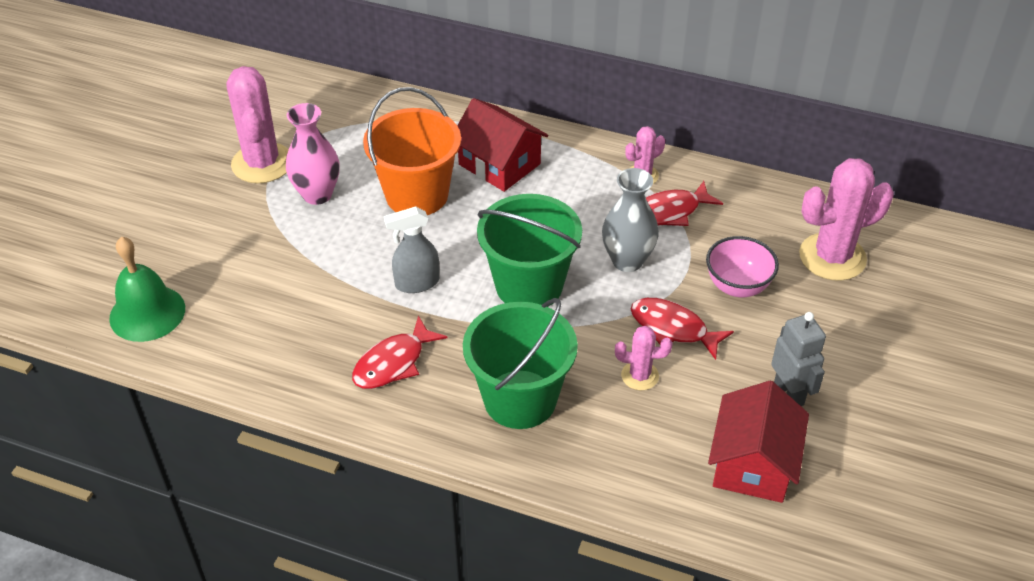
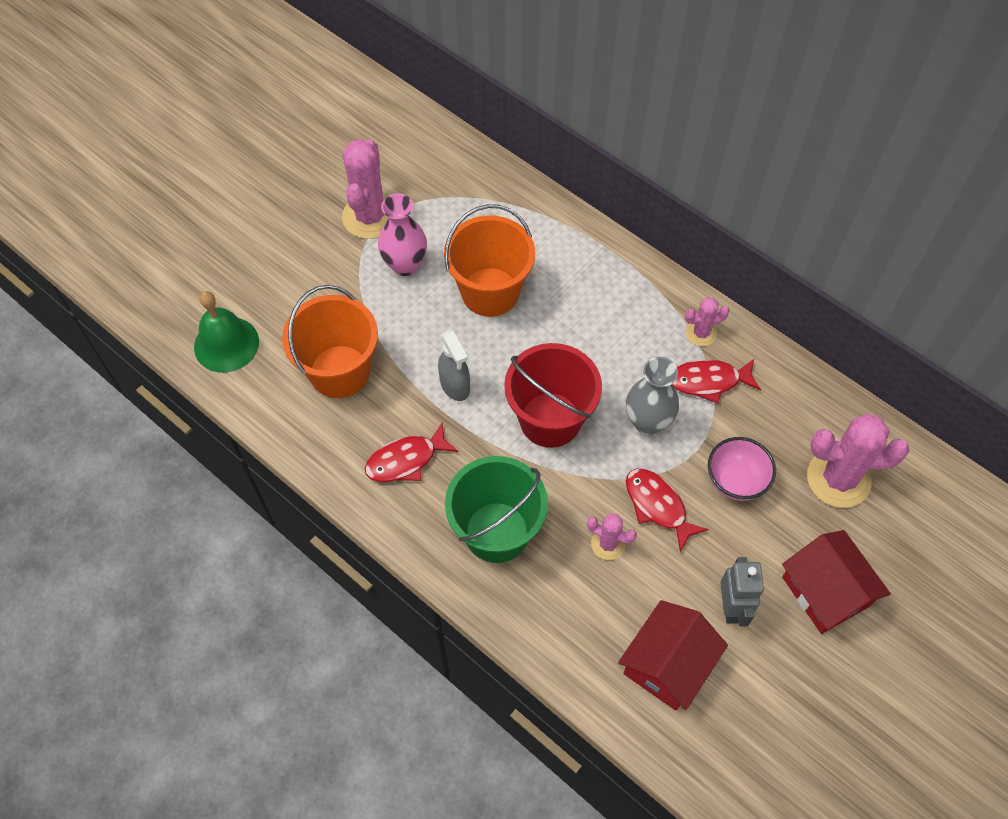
camera: 20 degrees right, 15 degrees up
(286, 304) = (339, 371): none -> orange bucket
(416, 283) = (455, 385): grey spray bottle -> grey spray bottle turned 120 degrees counterclockwise
(499, 164) = (576, 280): red house -> red house (825, 591)
(529, 285) = (550, 420): green bucket -> red bucket

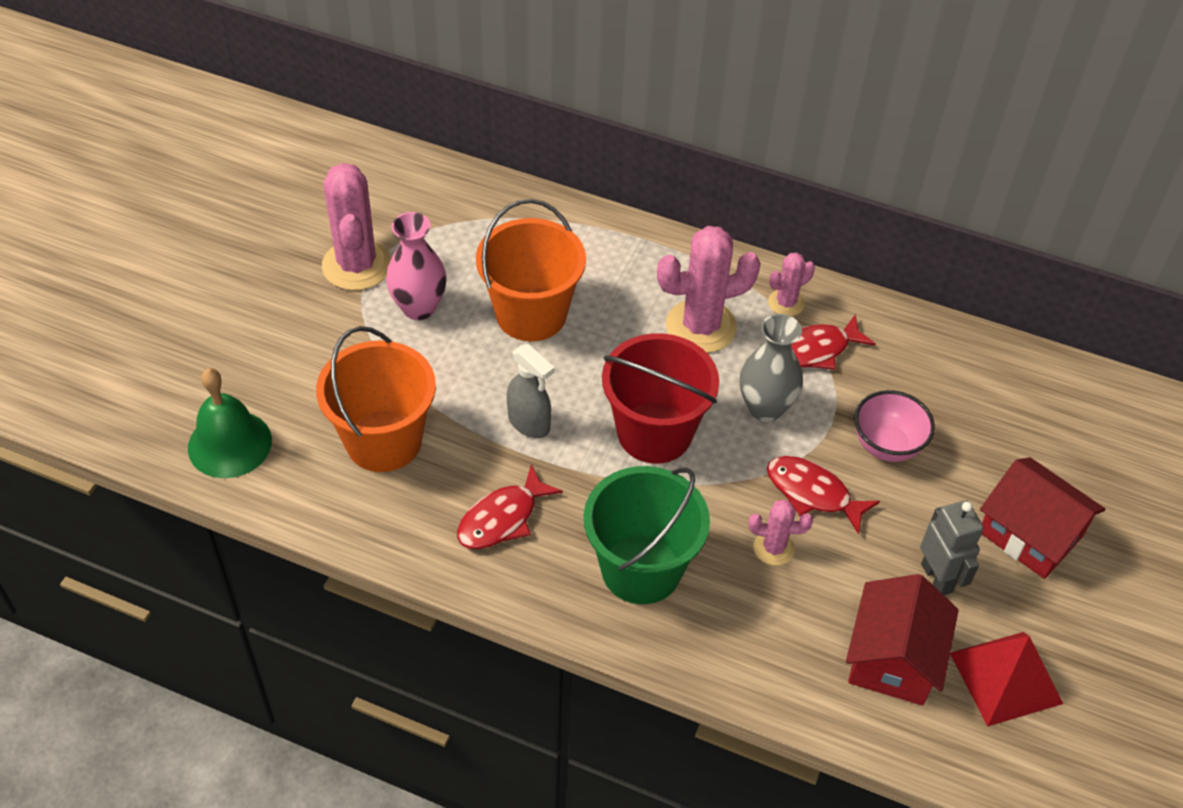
camera: 20 degrees left, 10 degrees down
(753, 708) = (1006, 678): none -> red pyramid
(838, 479) = (994, 415): pink cactus -> pink cactus (701, 326)

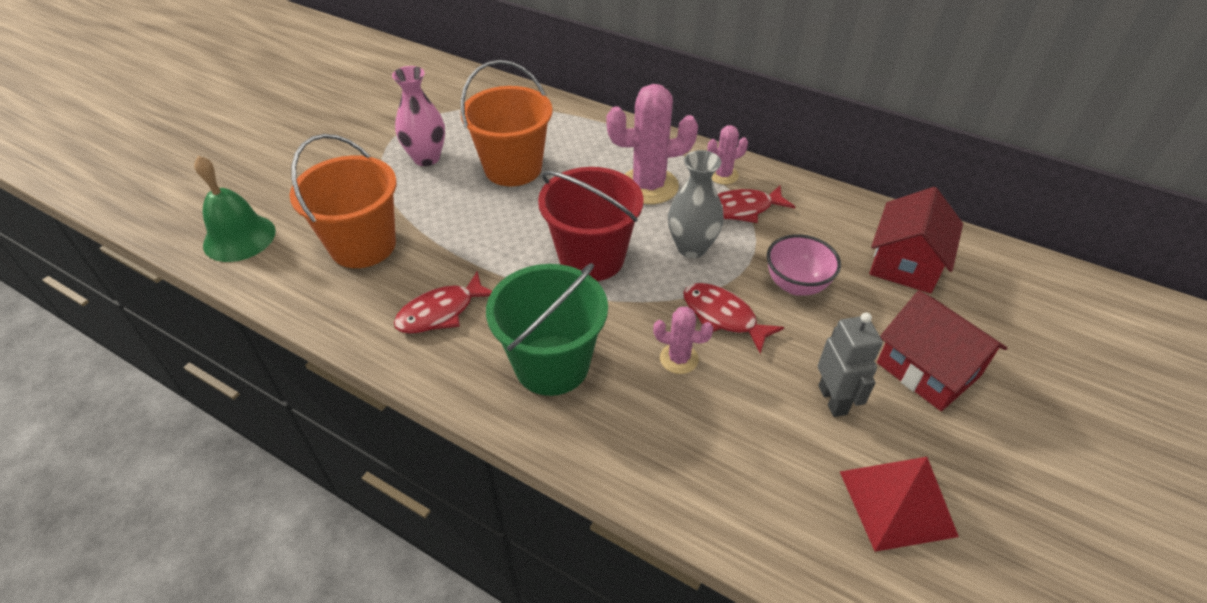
camera: 10 degrees right, 5 degrees down
(357, 265) = (390, 128): pink cactus -> none
(529, 423) = (487, 243): grey spray bottle -> none
(893, 658) = (781, 470): red house -> red house (905, 263)

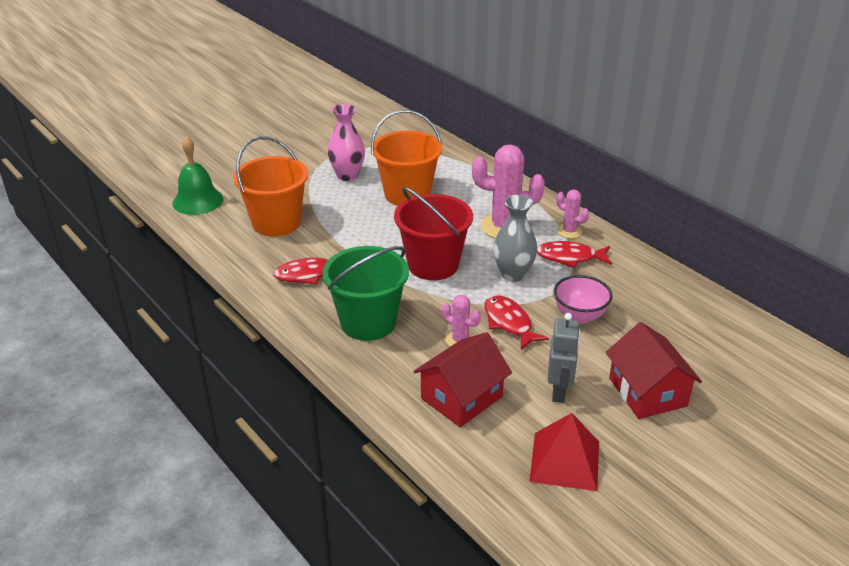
camera: 20 degrees right, 10 degrees down
(723, 175) = (569, 231): pink cactus -> pink cactus turned 45 degrees clockwise
(905, 263) = (681, 321): red house -> red house (461, 397)

